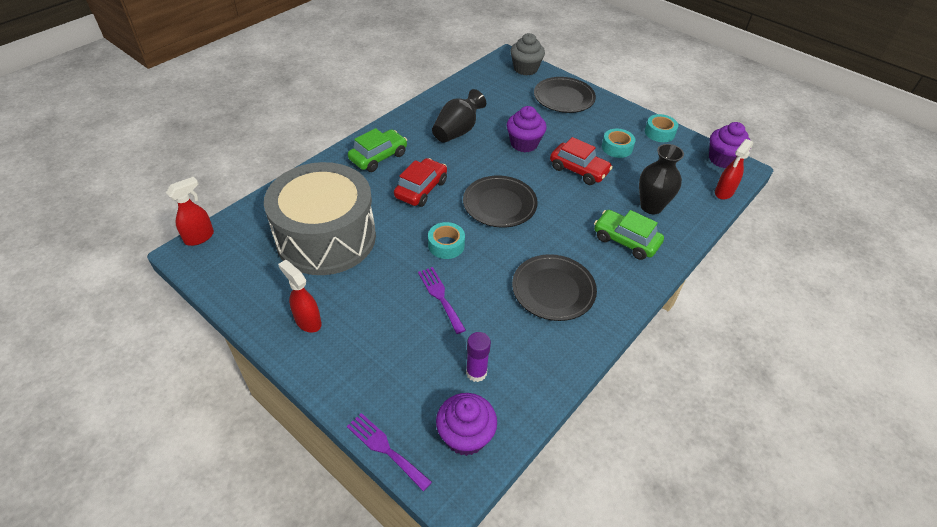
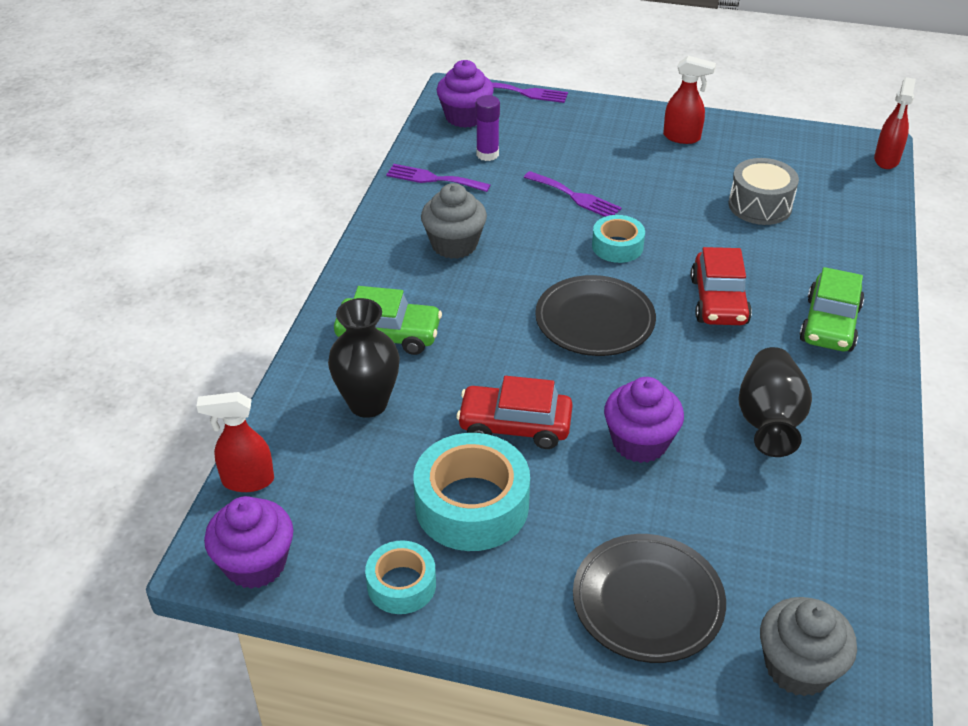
camera: 155 degrees right, 5 degrees down
(326, 237) = (760, 205): grey drum -> grey drum, size x0.47
(536, 362) = (434, 179): none -> purple fork
(553, 290) = (454, 244): black plate -> grey cupcake
(617, 147) = (472, 505): turquoise tape -> turquoise tape, size x1.76
(723, 192) = (247, 481): red spray bottle -> red spray bottle turned 105 degrees counterclockwise

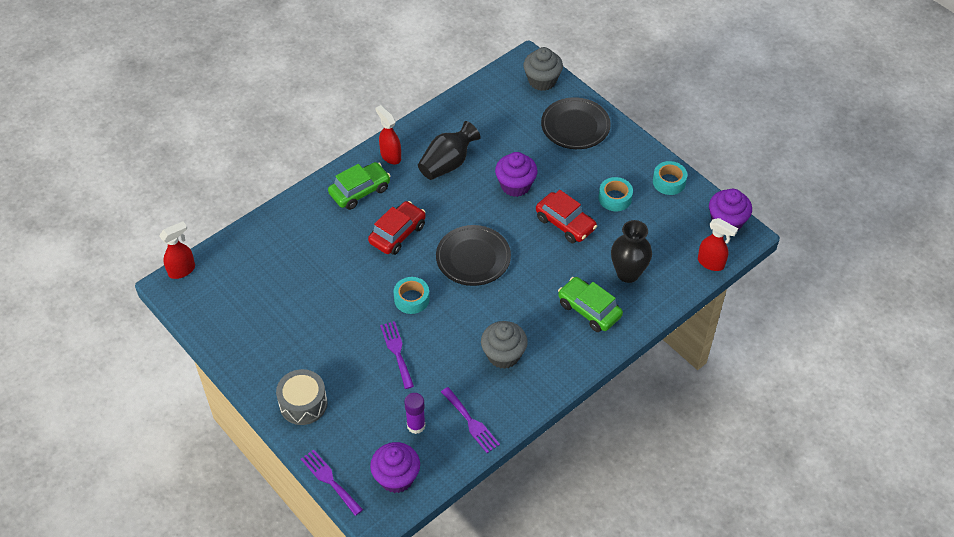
camera: 145 degrees left, 10 degrees up
(472, 505) = (615, 198): turquoise tape -> turquoise tape, size x0.57
(682, 137) = (275, 364): red spray bottle -> red spray bottle (390, 156)
(760, 205) = (299, 281): grey drum -> grey drum (303, 404)

